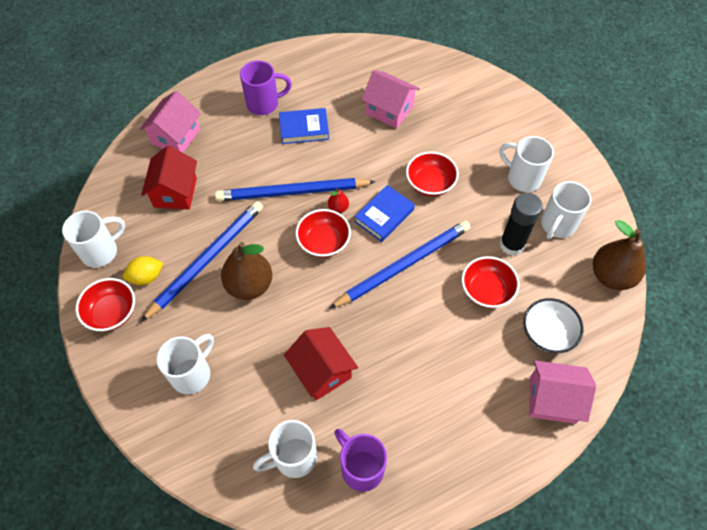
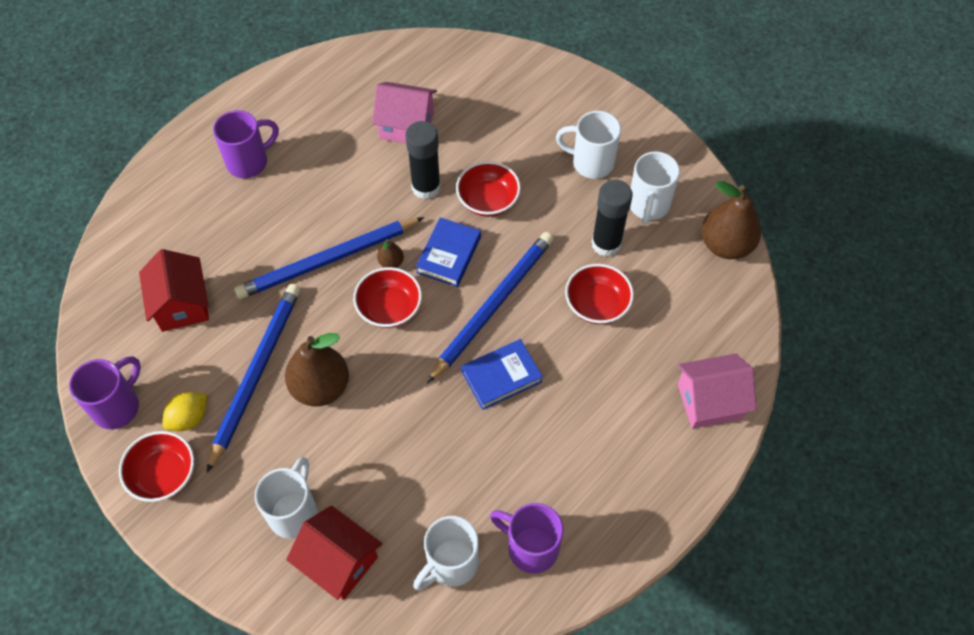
camera: 20 degrees left, 0 degrees up
(101, 251) = (117, 406): white mug -> purple mug
(176, 137) = (153, 235): pink house -> none
(304, 129) = (311, 179): blue book -> blue book (501, 377)
(321, 371) = (445, 457): red house -> red house (339, 561)
(338, 208) = (391, 262): red pear -> brown pear
(386, 159) = (426, 187): none -> black glue stick
(547, 333) = (680, 331): white bowl -> none

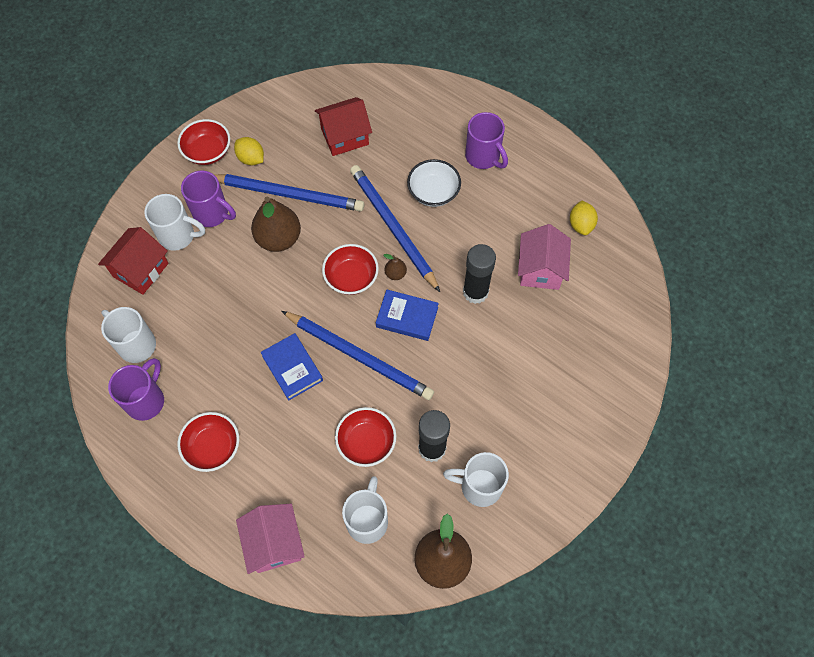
camera: 85 degrees right, 5 degrees up
(117, 406) = (259, 114): purple mug -> purple mug (212, 214)
(287, 215) = (433, 192): none -> white bowl
(357, 84) = (581, 225): none -> yellow lemon
(488, 200) = (467, 344): red bowl -> red bowl (213, 447)
(591, 163) = (522, 431): white mug -> white mug (367, 520)

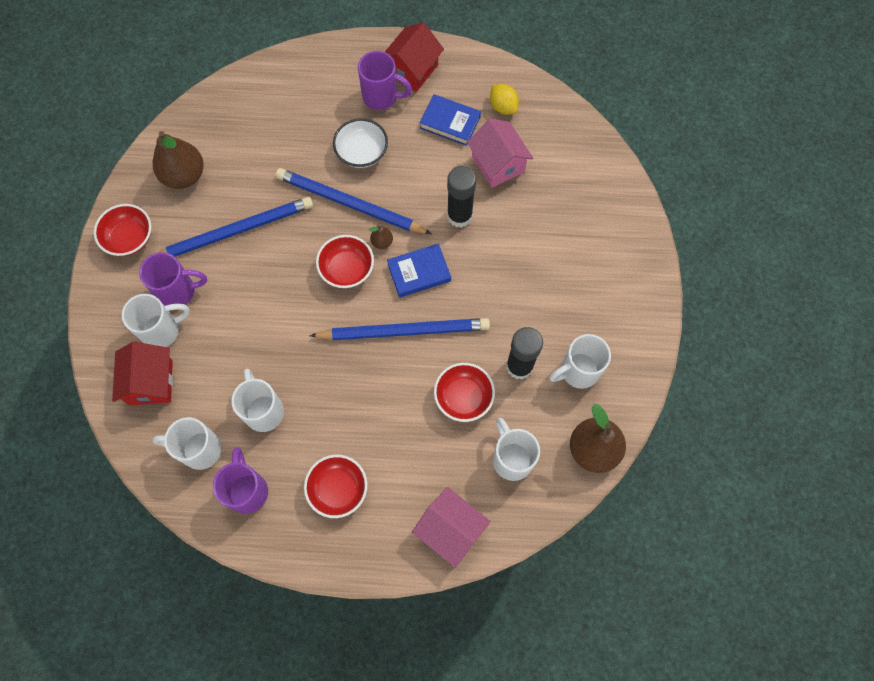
camera: 35 degrees left, 5 degrees up
(204, 347) = (263, 410): none -> white mug
(251, 159) = (176, 220): yellow lemon -> none
(278, 238) = (257, 275): brown pear -> brown pear (184, 175)
(292, 368) = (355, 378): blue book -> blue book (450, 122)
(344, 136) = (246, 150): red house -> red house (412, 70)

